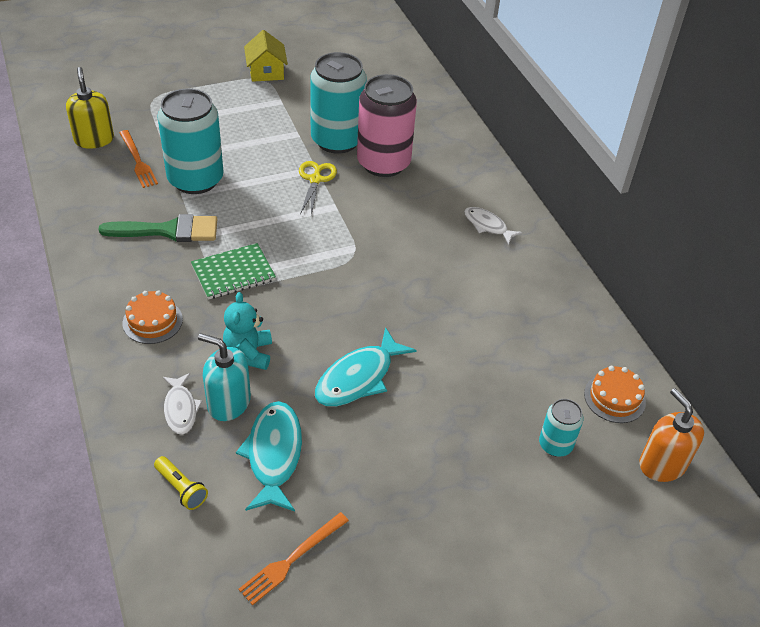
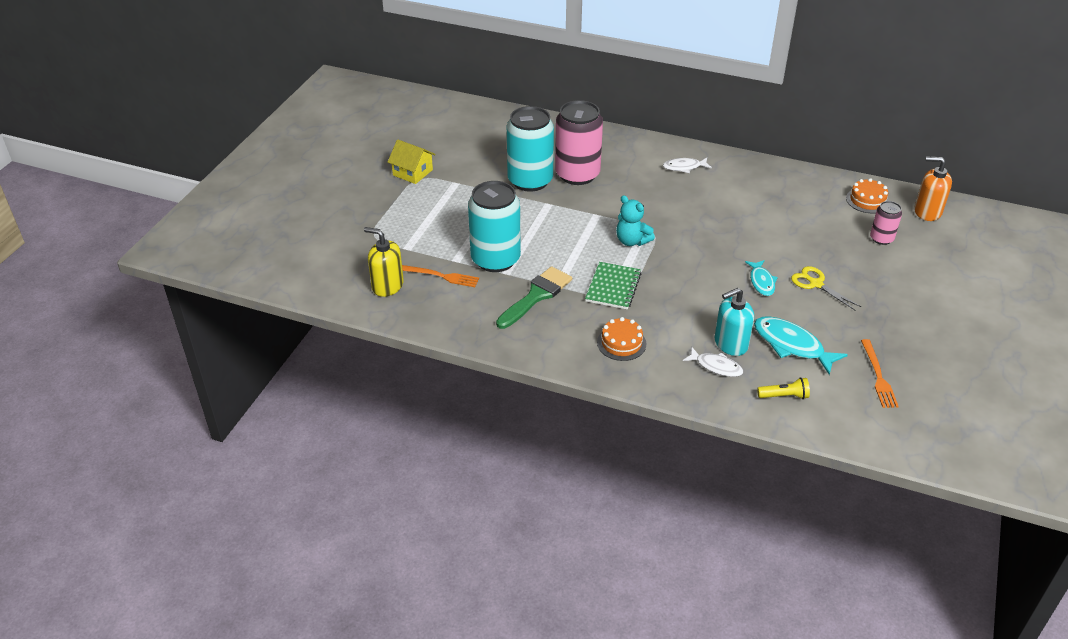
camera: 45 degrees left, 5 degrees down
(249, 353) = (695, 315): turquoise teddy bear -> turquoise teddy bear (632, 241)
(315, 179) = (560, 209): yellow scissors -> yellow scissors (816, 284)
(358, 378) = (761, 282): turquoise fish -> turquoise fish, size x0.61
(555, 445) = (881, 238): turquoise can -> pink can

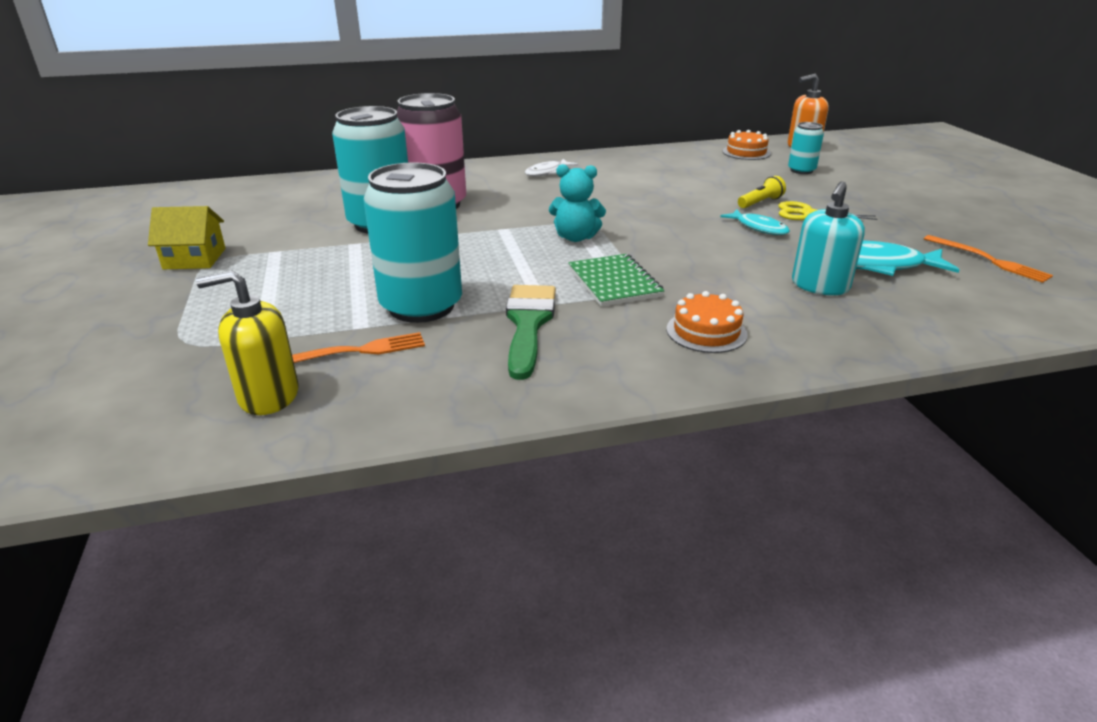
camera: 35 degrees left, 10 degrees down
(716, 366) = (842, 311): white fish -> none
(784, 396) = (951, 310): yellow flashlight -> yellow flashlight (760, 202)
(881, 238) = (801, 170): pink can -> turquoise can

